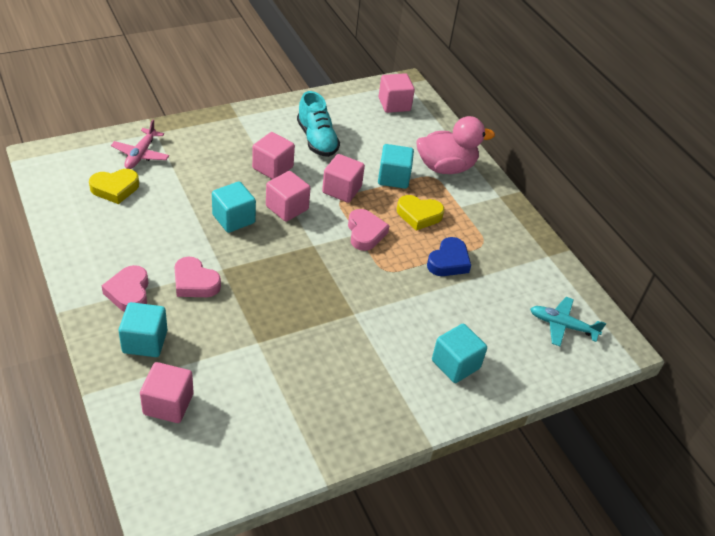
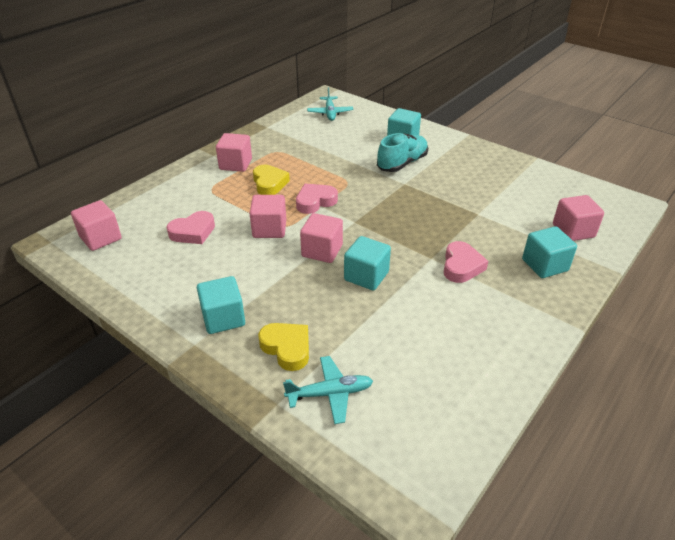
camera: 110 degrees left, 5 degrees down
(115, 189) = (404, 383): yellow heart -> yellow heart (287, 348)
(129, 293) = (514, 298): pink heart -> pink heart (193, 232)
(141, 154) = (330, 393): pink plane -> turquoise plane
(272, 168) = (270, 280): pink cube -> pink cube (235, 164)
(317, 140) = (201, 268): turquoise shoe -> turquoise shoe (402, 163)
(393, 178) = (229, 207): turquoise cube -> turquoise cube (223, 318)
(446, 167) = (192, 186): pink duck -> none
(448, 261) = (311, 160): blue heart -> none

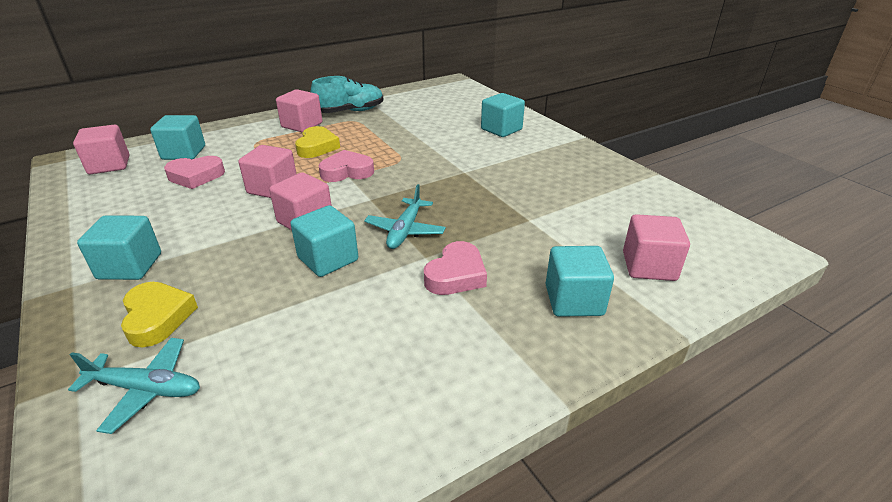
camera: 20 degrees right, 5 degrees down
(157, 212) = (184, 153): none -> turquoise cube
(330, 113) = (442, 96): turquoise plane -> turquoise plane (405, 230)
(402, 163) = (479, 152): turquoise shoe -> turquoise shoe (350, 111)

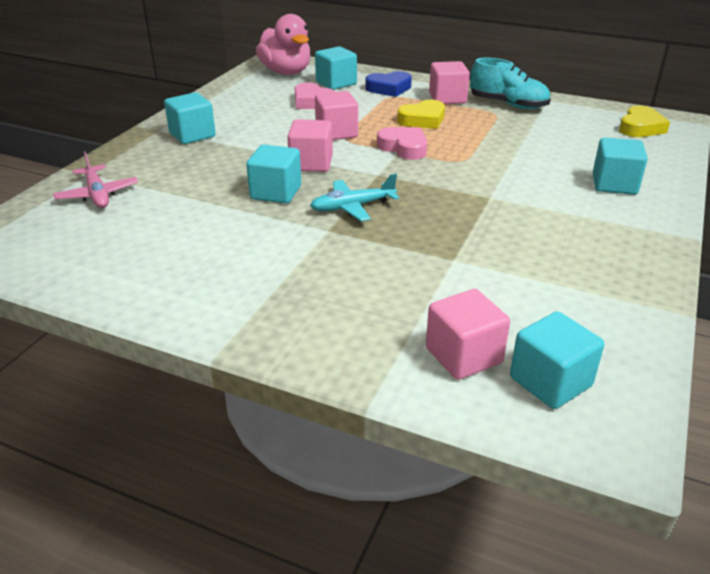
camera: 55 degrees right, 0 degrees up
(109, 165) = (286, 72): pink cube -> pink duck
(146, 389) = (97, 194): turquoise plane -> pink plane
(157, 317) = (156, 167): yellow heart -> yellow heart (640, 127)
(241, 137) = (389, 88): none -> blue heart
(456, 275) = (319, 252): pink heart -> none
(574, 300) = (351, 324): turquoise cube -> turquoise cube (550, 382)

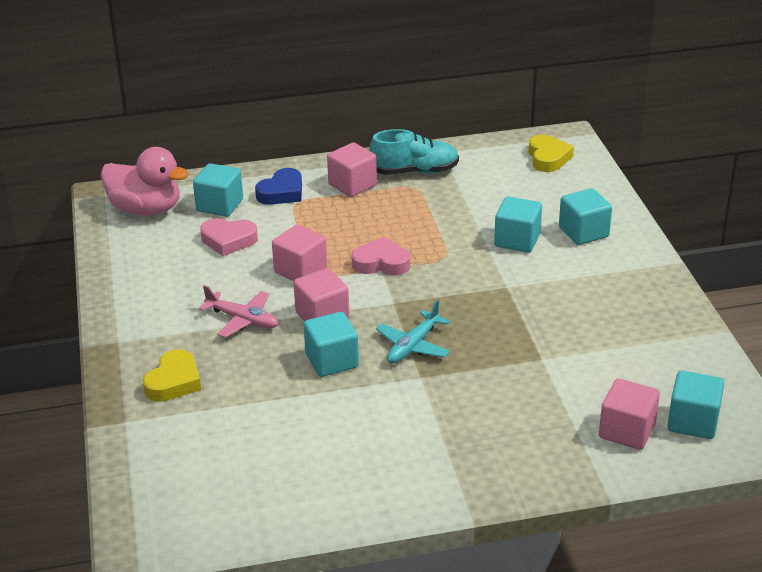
camera: 35 degrees left, 0 degrees up
(97, 194) = (172, 438): pink plane -> pink plane (243, 320)
(192, 135) = (163, 332): turquoise cube -> turquoise cube (517, 240)
(423, 120) = (360, 222): yellow heart -> yellow heart (174, 382)

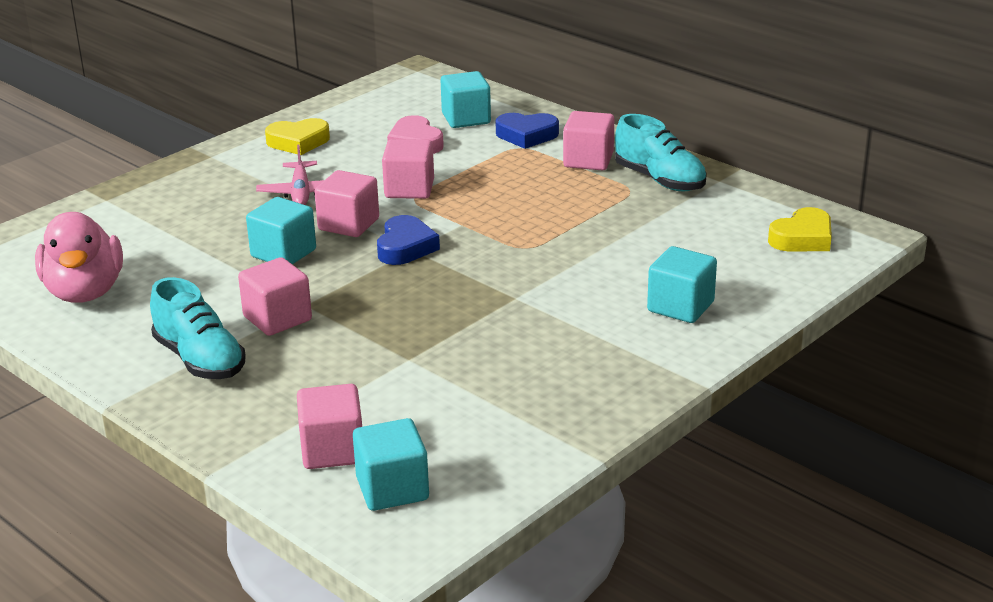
camera: 55 degrees right, 5 degrees down
(146, 209) = (417, 94): pink duck -> pink duck (85, 292)
(174, 382) = (179, 198): yellow heart -> yellow heart (298, 142)
(381, 263) = (472, 220): pink heart -> none
(386, 304) = (405, 247): none -> blue heart
(413, 346) = (352, 283): turquoise plane -> none
(427, 396) = (277, 318): none -> pink cube
(449, 452) = (200, 359): none -> turquoise shoe
(517, 240) = (610, 274): turquoise cube -> none

